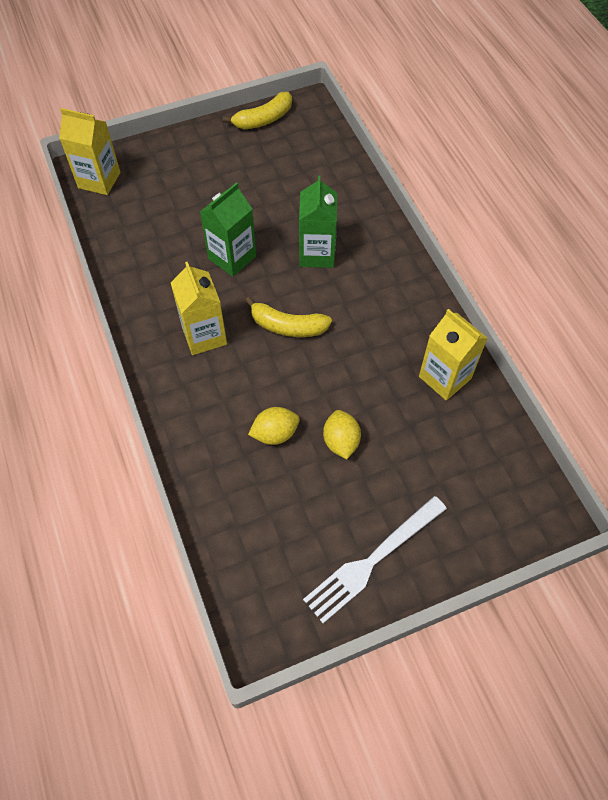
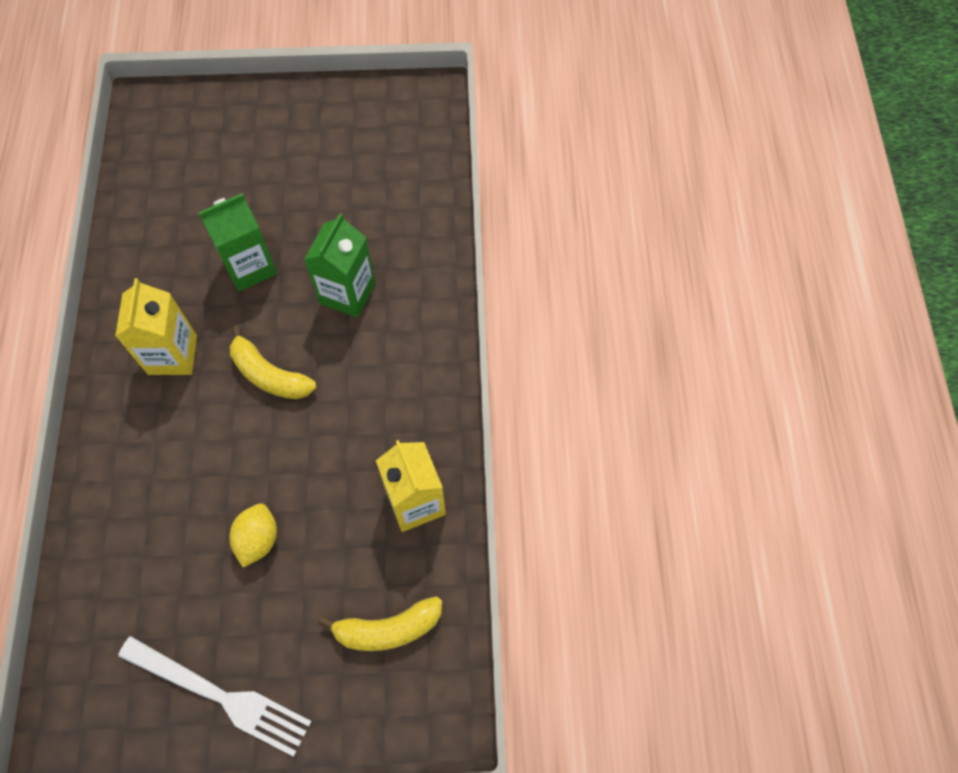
camera: 20 degrees right, 5 degrees up
(99, 180) = (151, 122): yellow carton -> none
(263, 119) = (371, 97): yellow banana -> yellow banana (387, 629)
(275, 433) = (191, 503): yellow lemon -> none
(372, 560) = (221, 696): white fork -> white fork turned 135 degrees counterclockwise

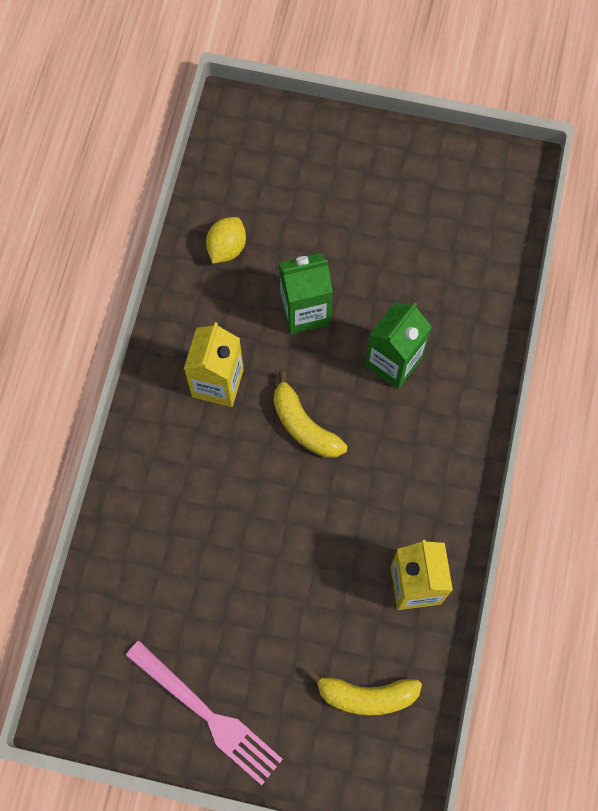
camera: 15 degrees right, 5 degrees up
(221, 696) = (207, 715): white fork -> pink fork
(258, 539) = (265, 582): yellow lemon -> yellow lemon (227, 248)

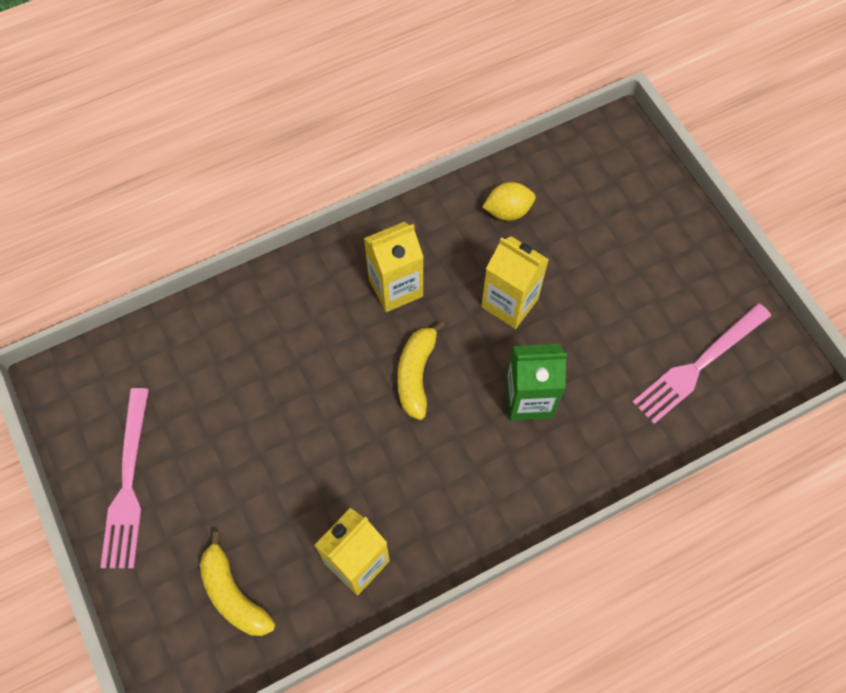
camera: 50 degrees right, 5 degrees down
(305, 311) = (509, 303): green carton -> yellow carton
(467, 226) = (698, 365): none -> pink fork

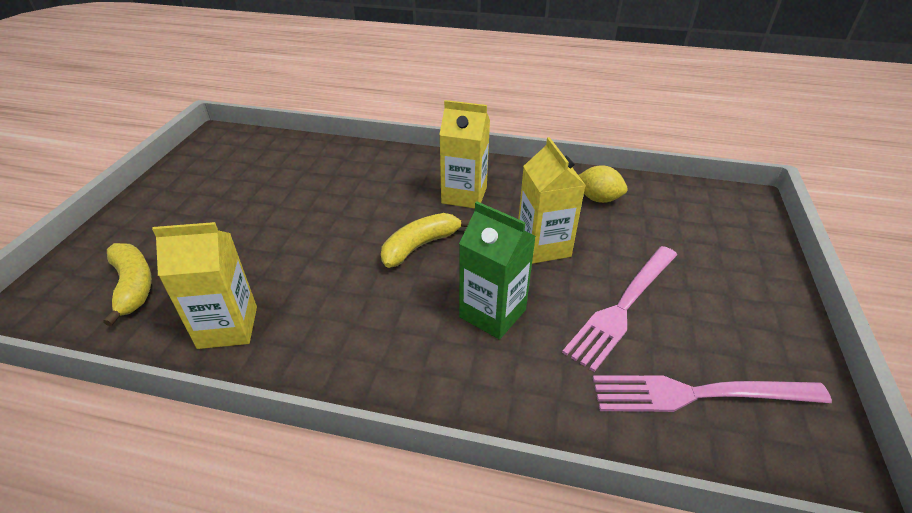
camera: 40 degrees right, 25 degrees down
(128, 484) = (176, 194): pink fork -> pink fork (622, 307)
(233, 594) = (133, 286): yellow banana -> yellow banana turned 150 degrees clockwise

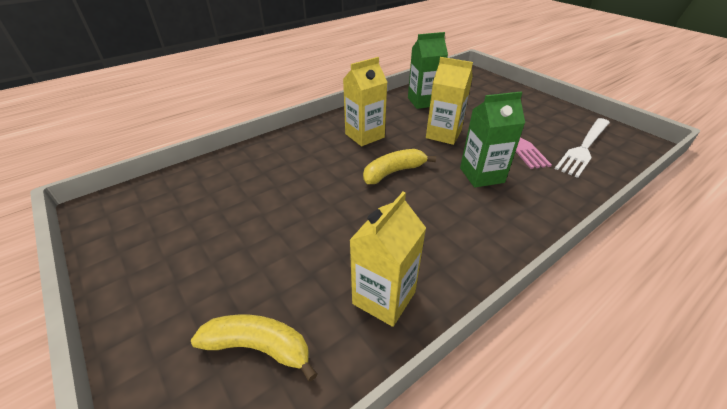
camera: 50 degrees left, 0 degrees up
(420, 246) = (393, 172): yellow banana -> yellow banana turned 60 degrees clockwise
(598, 199) = (423, 102): yellow lemon -> green carton
(698, 394) = (584, 148): pink fork -> white fork

